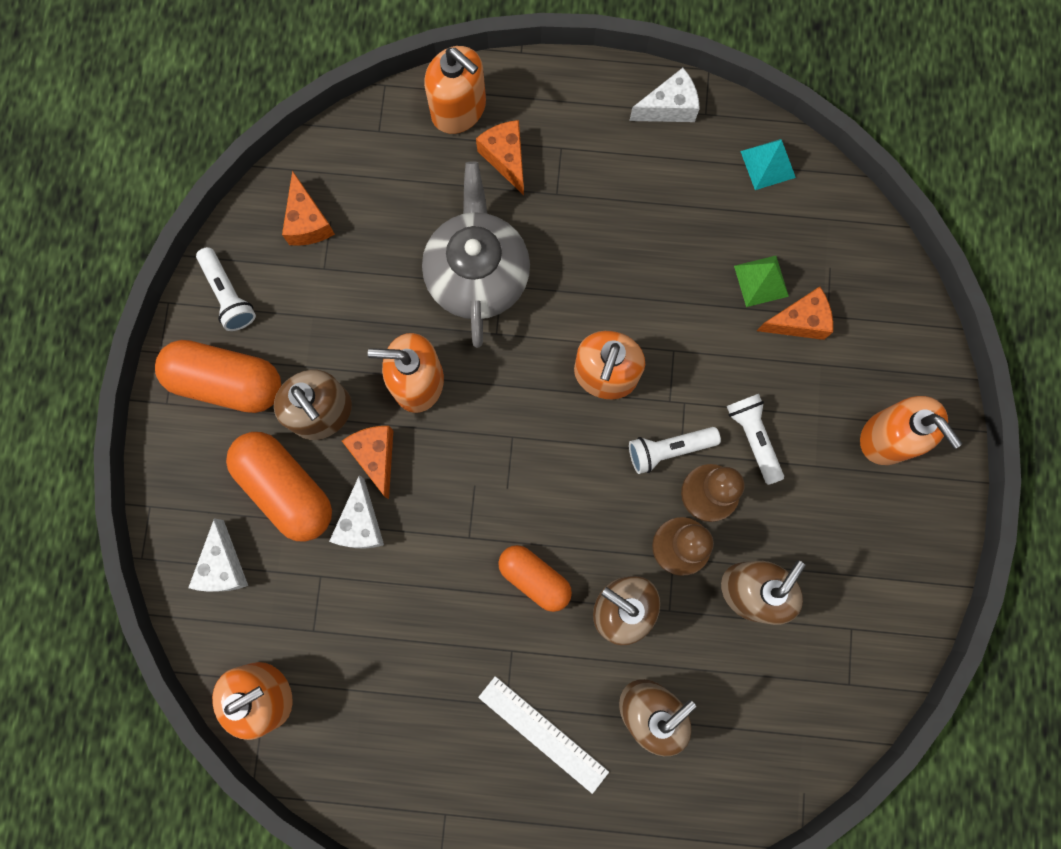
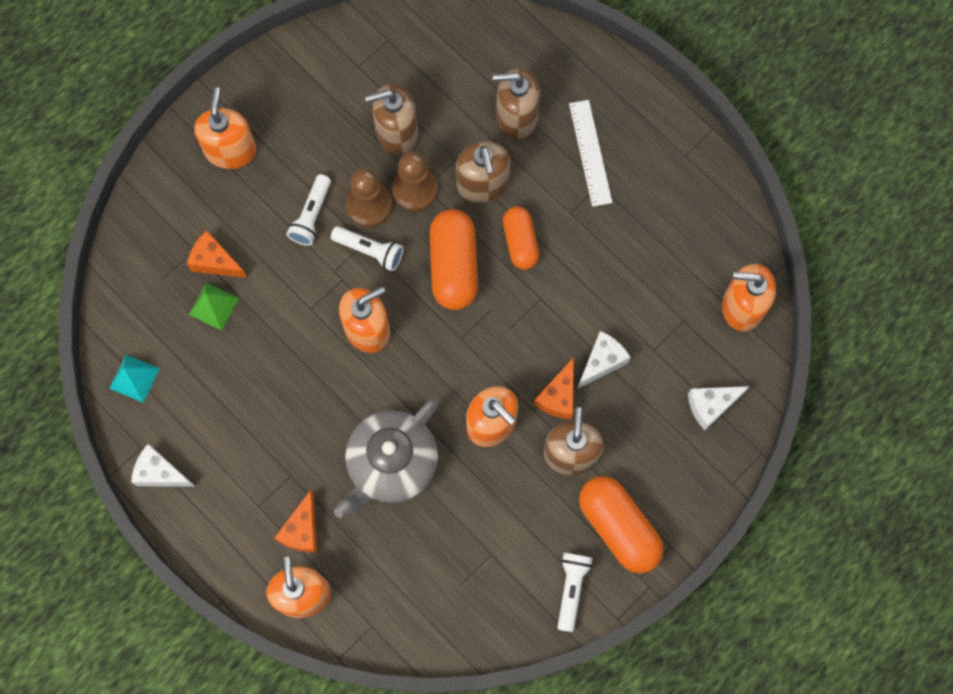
camera: 140 degrees left, 5 degrees down
(223, 566) = (711, 406): white cheese -> white cheese turned 150 degrees counterclockwise
(286, 488) = (633, 423): orange capsule -> orange capsule (453, 266)
(308, 222) = (475, 598): orange cheese -> none

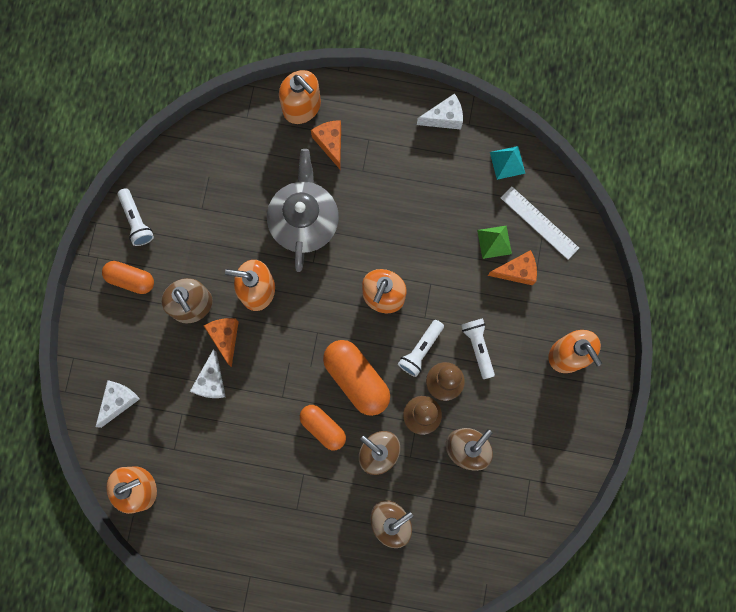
camera: 145 degrees right, 5 degrees up
(370, 251) = (420, 350): white flashlight -> white flashlight turned 45 degrees counterclockwise
(590, 153) = (319, 530): white ruler -> white ruler (539, 222)
(618, 527) = (131, 279): orange capsule -> orange capsule, size x0.64

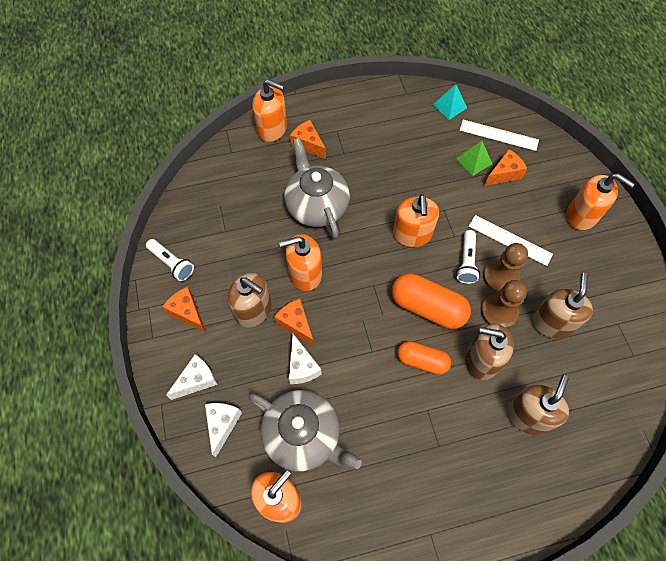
camera: 25 degrees left, 15 degrees down
(131, 279) = (187, 312): orange capsule -> orange cheese
(183, 444) = (303, 435): none -> grey teapot
(444, 118) = (385, 96): white cheese -> white cheese (197, 380)
(478, 347) = (510, 240): white flashlight -> white ruler

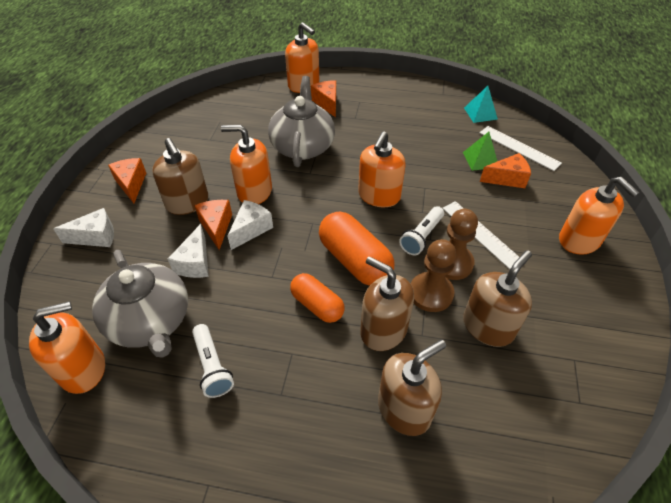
camera: 25 degrees right, 15 degrees down
(172, 263) = (148, 146): white flashlight -> white flashlight (212, 366)
(222, 424) = (87, 280): white cheese -> white cheese (251, 229)

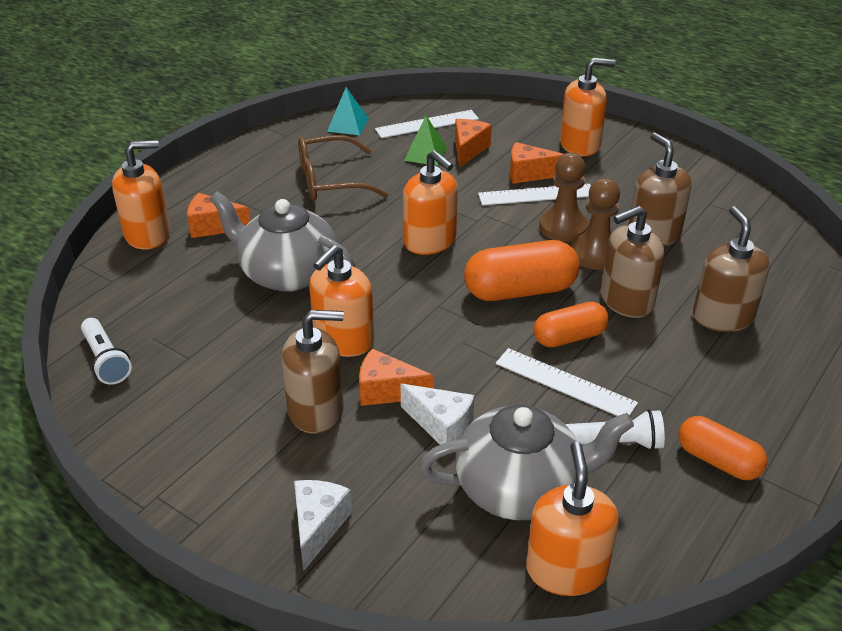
camera: 65 degrees left, 10 degrees down
(131, 184) = (224, 466): orange cheese -> orange cheese (529, 174)
(216, 445) = (718, 461): none -> orange capsule
(251, 229) = (414, 360): white cheese -> none
(264, 317) = (565, 383): none -> white ruler
(409, 129) = (330, 181): none -> brown glasses
(421, 237) = (514, 233): white flashlight -> white flashlight (106, 360)

